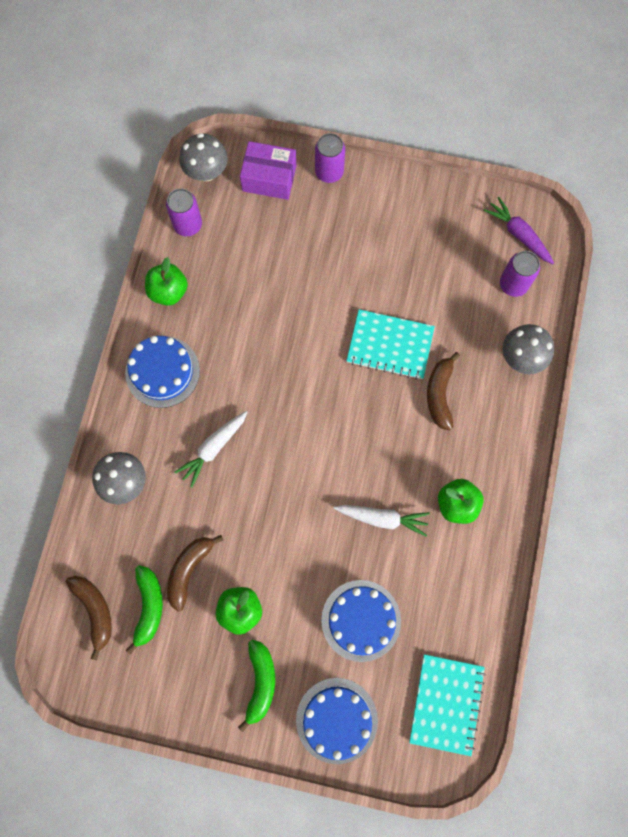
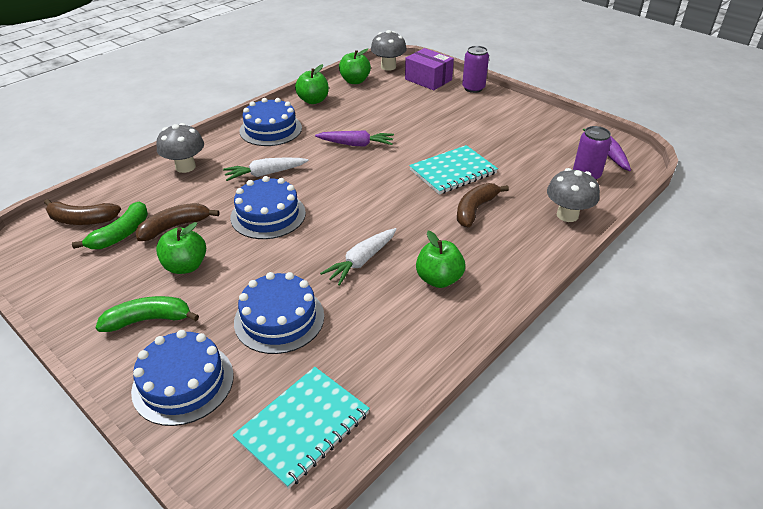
camera: 30 degrees right, 35 degrees down
(95, 611) = (82, 220): brown banana -> brown banana turned 90 degrees clockwise
(188, 225) = (355, 81): purple can -> green apple
(260, 682) = (148, 320): green banana -> green banana turned 135 degrees counterclockwise
(261, 506) = (268, 215): none -> blue cake
(269, 350) = (356, 144): none -> purple carrot
(382, 518) = (361, 261): white carrot -> white carrot turned 90 degrees clockwise
(390, 345) = (453, 172): turquoise notebook -> turquoise notebook turned 75 degrees counterclockwise

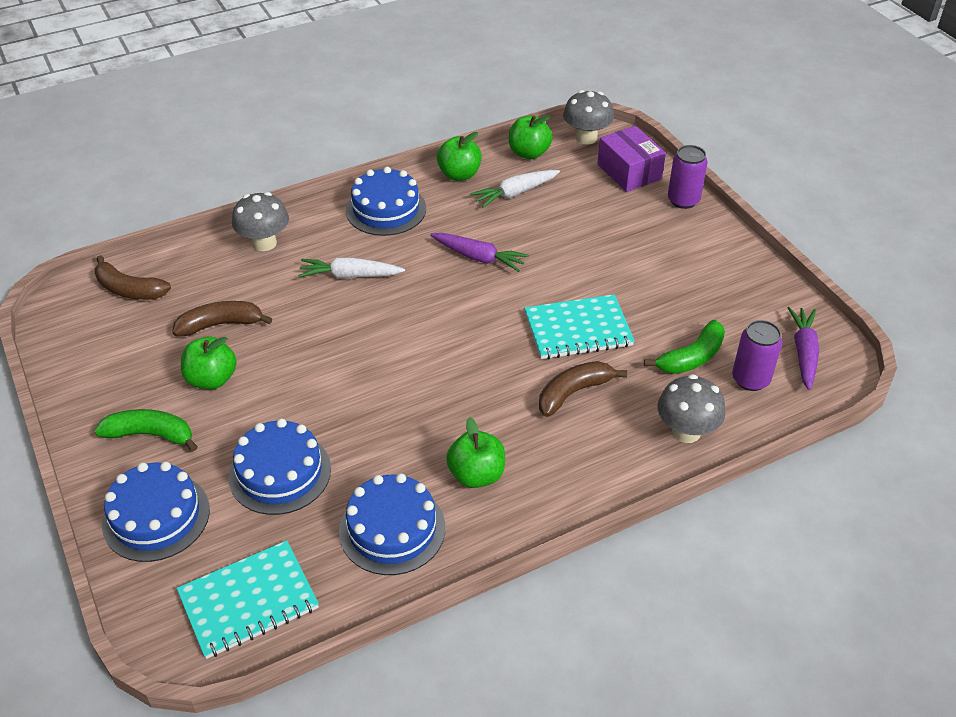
camera: 20 degrees right, 5 degrees up
(121, 234) = (162, 319): green banana -> green banana (692, 357)
(268, 215) = (327, 335): blue cake -> blue cake (392, 529)
(361, 261) = (402, 426): white carrot -> white carrot (515, 193)

